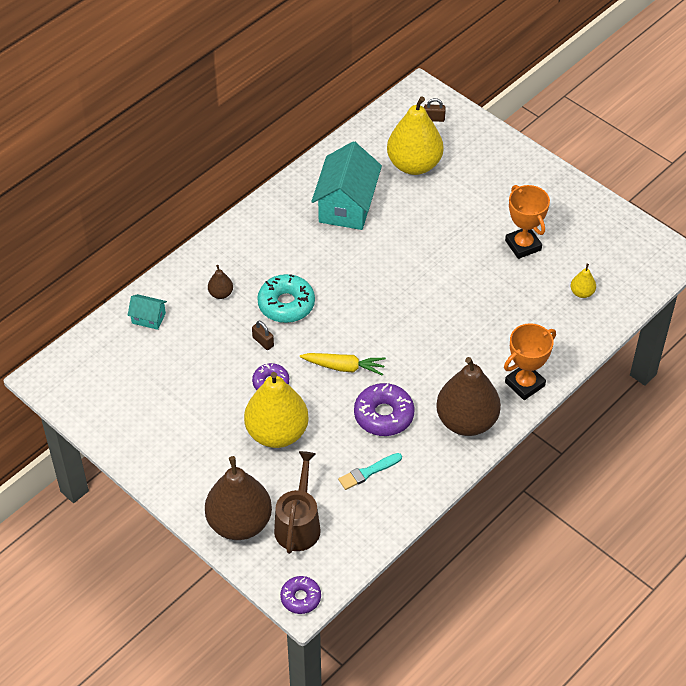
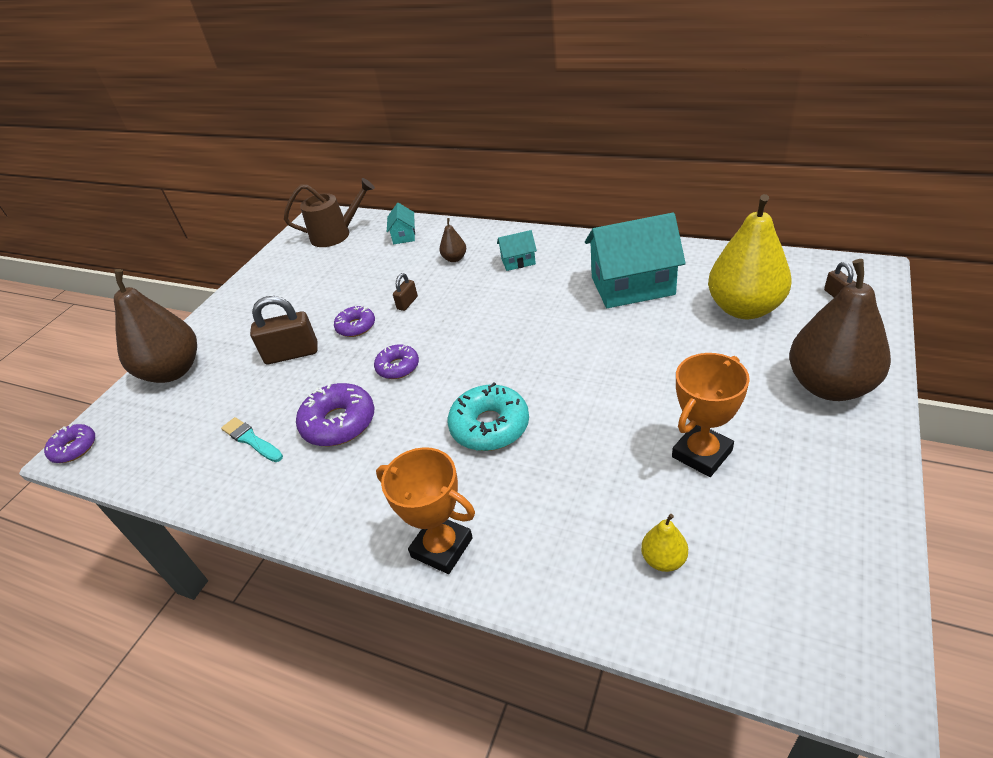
camera: 75 degrees right, 10 degrees down
(260, 255) = (518, 261): none -> turquoise house
(277, 433) = (292, 354): yellow pear -> brown padlock
(286, 304) = (464, 299): turquoise donut -> turquoise donut (490, 426)
(298, 524) = (172, 412): brown watering can -> brown watering can (336, 235)
(344, 367) = (398, 367): yellow carrot -> purple donut
(466, 421) = (353, 504): brown pear -> brown pear (830, 386)

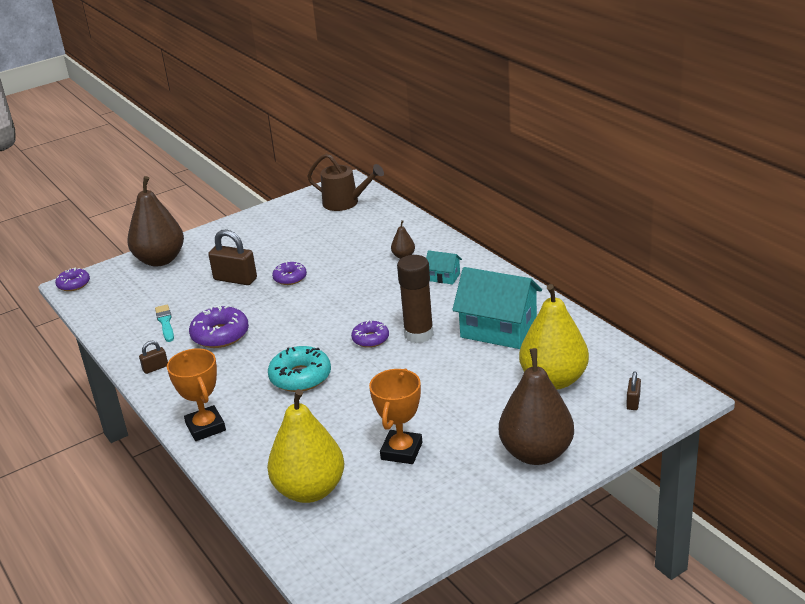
camera: 30 degrees right, 10 degrees down
(398, 367) = (287, 316): purple donut -> purple donut (370, 339)
(404, 235) = (389, 223): turquoise house -> none
(407, 303) = (338, 275): brown padlock -> brown padlock (155, 368)
(562, 324) = (419, 334): none -> brown glue stick
(663, 559) = (310, 490): yellow pear -> yellow pear, size x2.35
(702, 454) = (401, 451): orange trophy -> orange trophy turned 60 degrees counterclockwise

